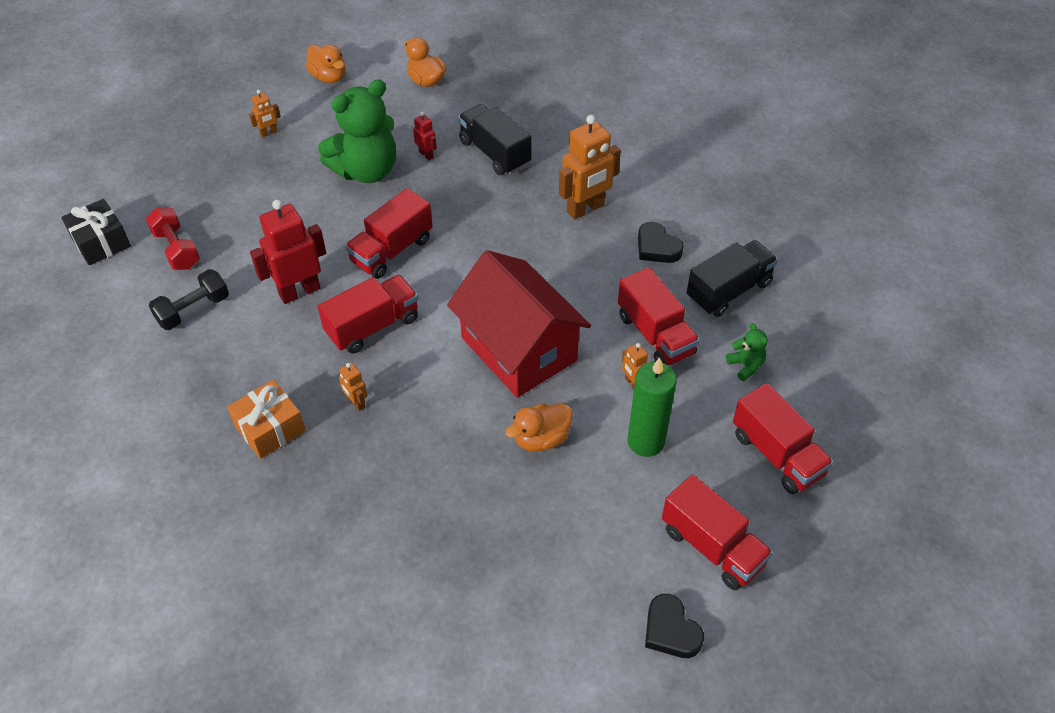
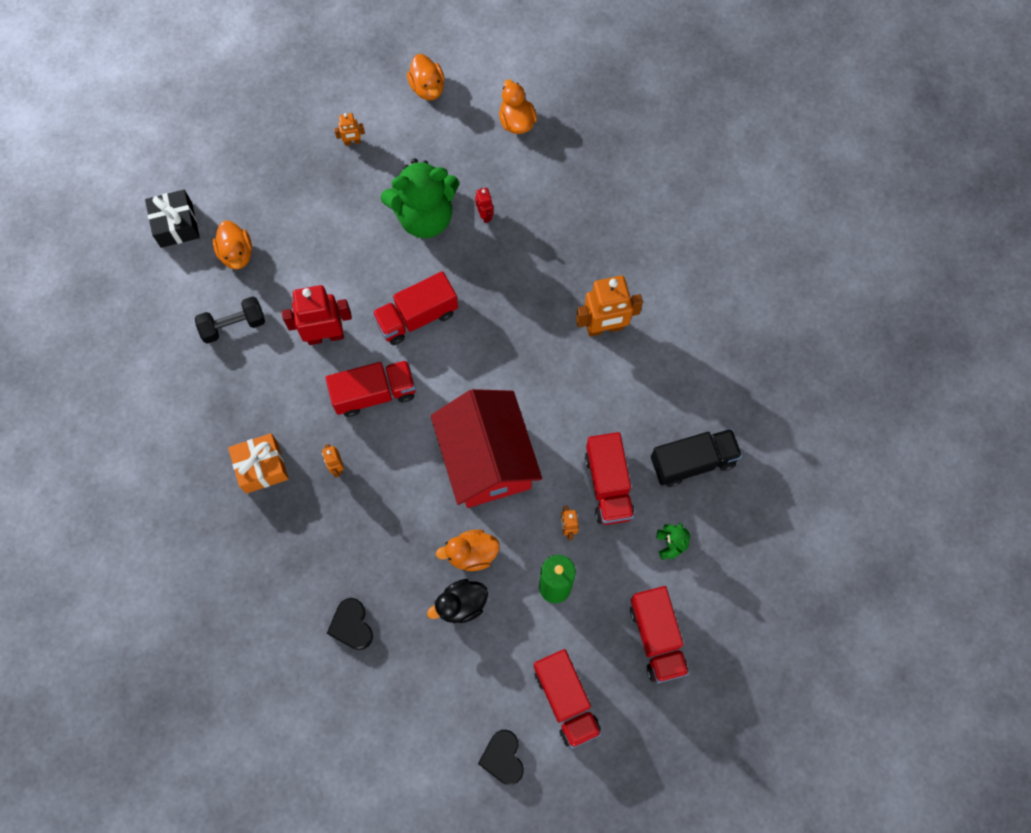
camera: 20 degrees right, 20 degrees up
(177, 249) = (236, 254): red dumbbell -> orange duck
(495, 153) = (548, 234): black truck -> none
(551, 490) = (461, 604): none -> black duck
(657, 247) = (650, 393): black heart -> black heart (352, 625)

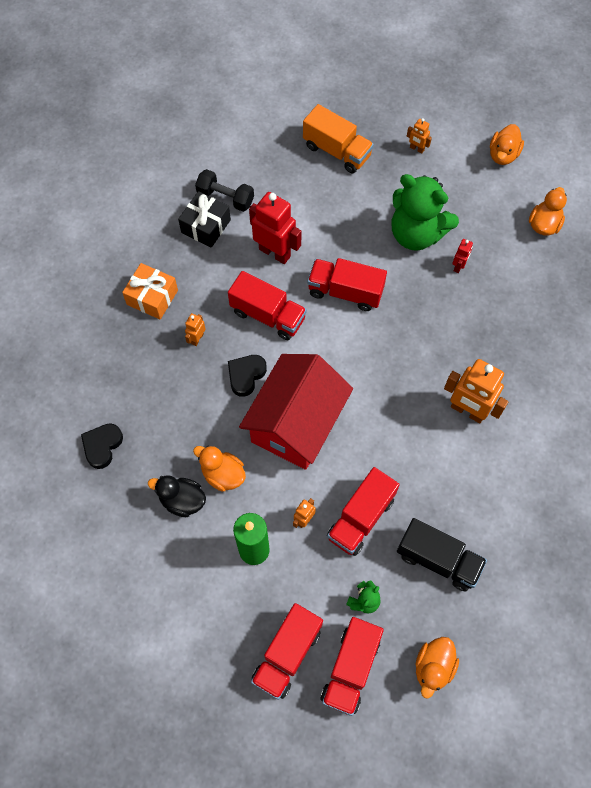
camera: 45 degrees right, 5 degrees down
(176, 225) = (254, 110): black gift -> black gift (206, 226)
(236, 254) = (272, 157): orange duck -> orange duck (433, 667)
(287, 201) = (337, 151): none -> orange truck
(503, 758) = (104, 627): black heart -> black heart (246, 375)
(566, 700) = (183, 632): red truck -> red truck (350, 669)

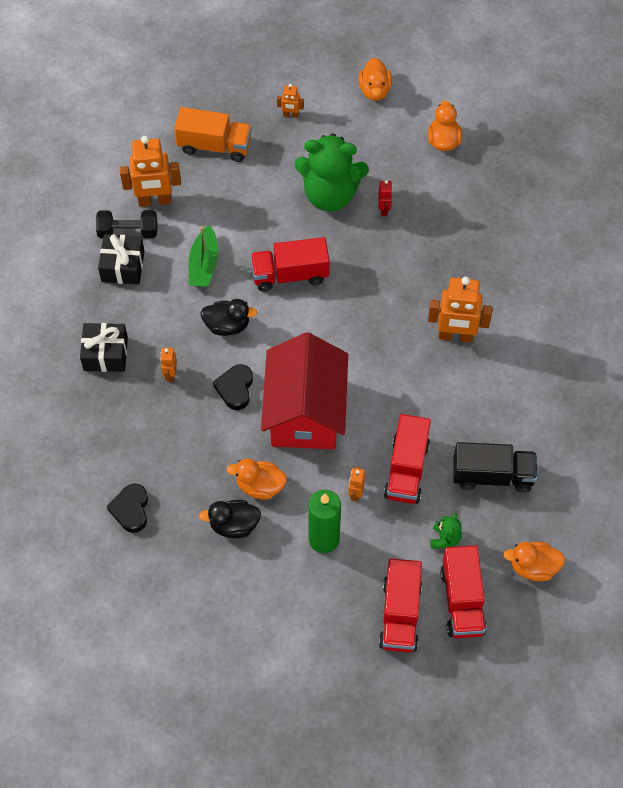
camera: 25 degrees left, 5 degrees down
(152, 297) = (105, 354): orange gift -> black gift
(261, 179) = (155, 201): none -> orange robot
(268, 315) = (227, 325): red truck -> black duck
(275, 252) = (204, 264): red robot -> green boat
(433, 667) = (533, 567): orange duck -> orange duck turned 90 degrees clockwise

